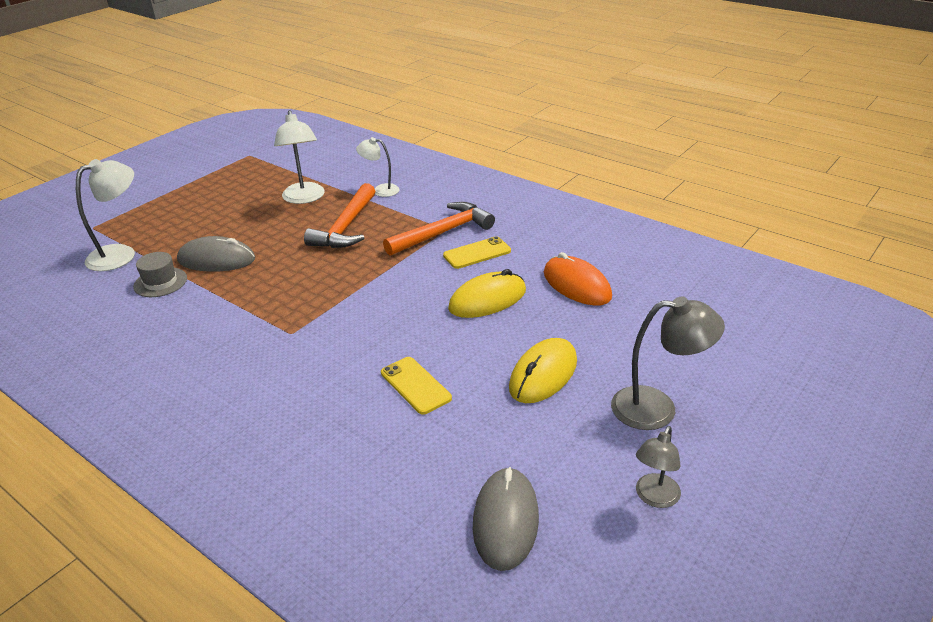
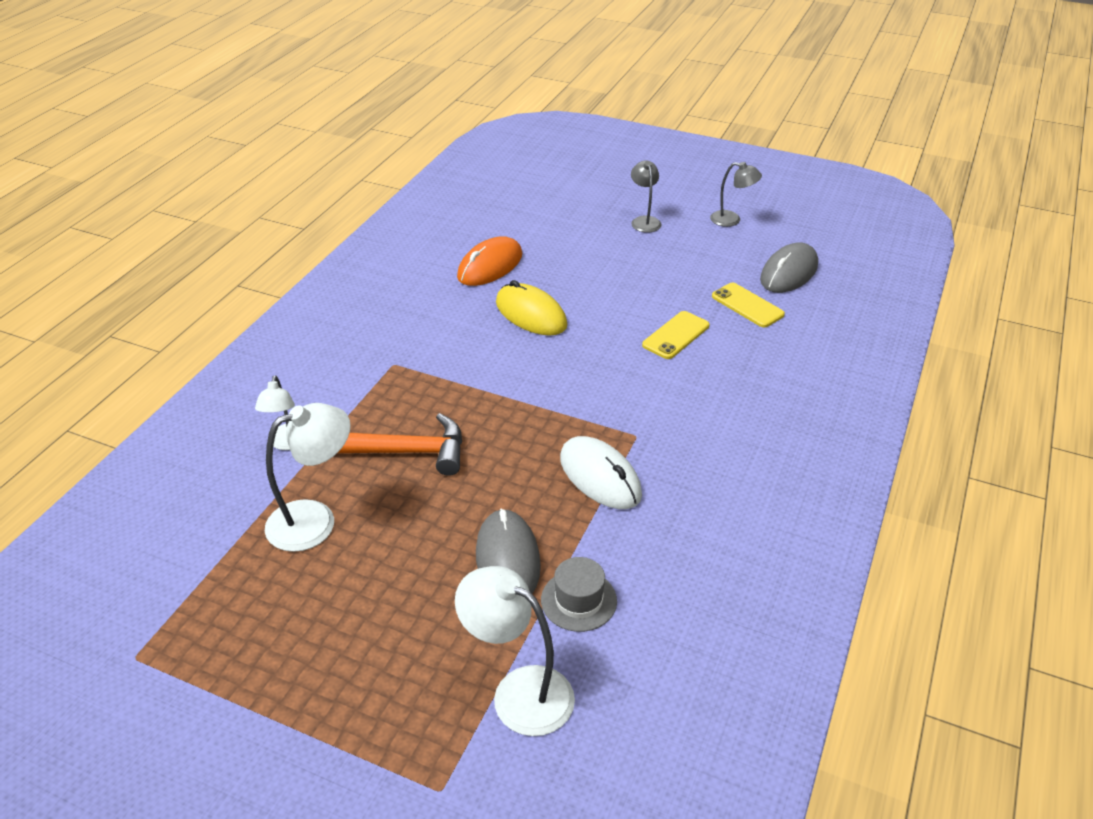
camera: 105 degrees left, 5 degrees up
(259, 307) = (600, 476): none -> white mouse
(443, 232) = (401, 365): orange hammer -> none
(477, 253) = (444, 333): yellow phone -> yellow phone (747, 305)
(505, 521) = (789, 272): grey mouse -> grey mouse turned 45 degrees counterclockwise
(543, 374) = (629, 272): yellow mouse -> none
(657, 408) = (644, 221): grey lamp -> grey lamp, size x0.62

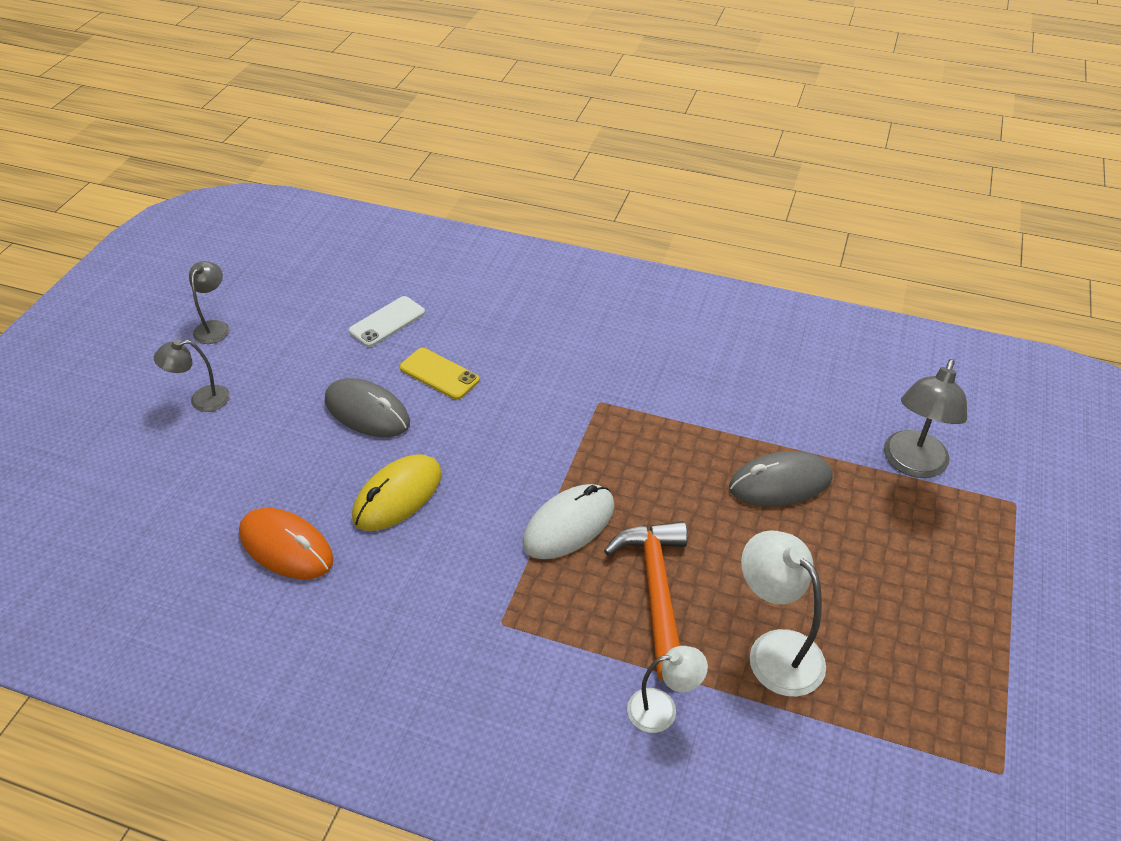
camera: 95 degrees left, 5 degrees up
(518, 692) = (912, 464): white lamp -> grey lamp
(578, 600) = (809, 433): grey hat -> none
(600, 476) = (660, 425): white mouse -> white mouse (569, 525)
(747, 305) = (387, 322): yellow phone -> white phone
(789, 272) = (329, 291): grey mouse -> grey mouse (367, 412)

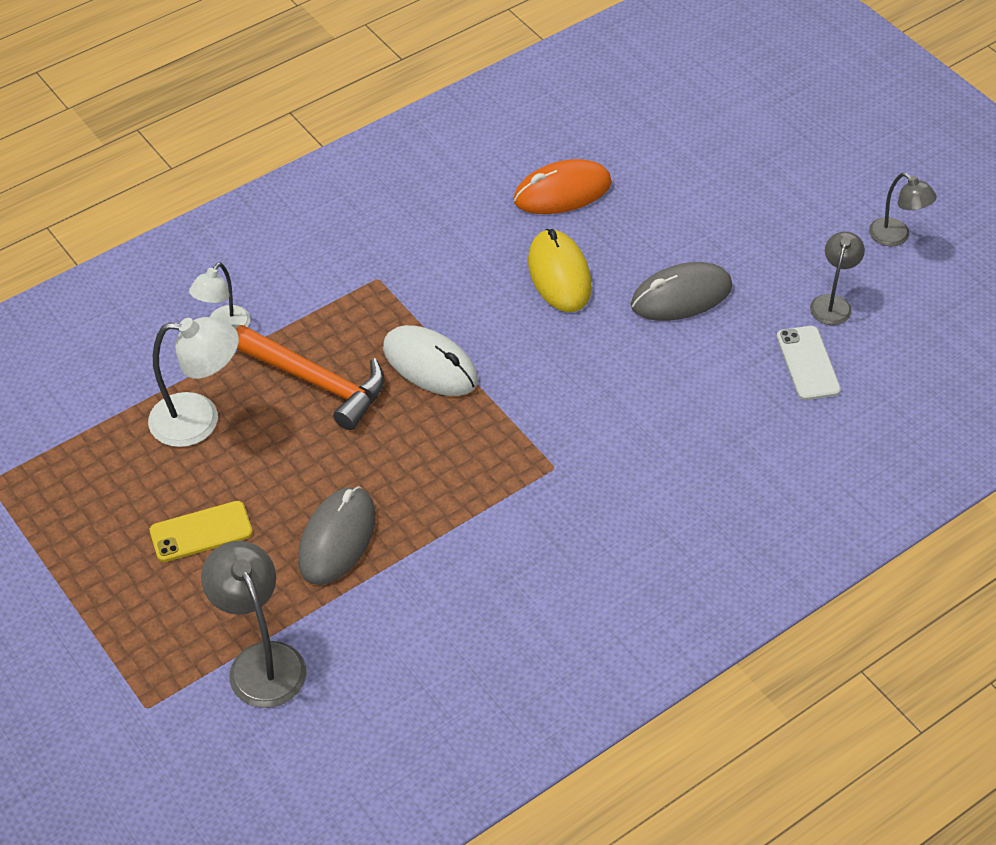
camera: 125 degrees right, 5 degrees up
(201, 400) = (787, 197): grey lamp -> grey lamp (832, 303)
(439, 374) = (693, 368): yellow phone -> yellow phone (201, 532)
(569, 525) = (430, 365): white mouse -> white mouse turned 45 degrees counterclockwise

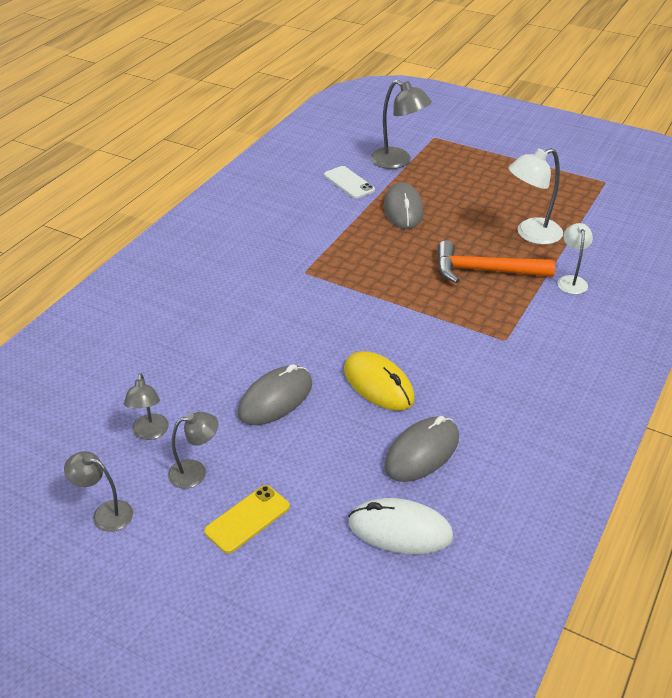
camera: 155 degrees right, 10 degrees down
(201, 532) = (476, 193): yellow phone -> yellow phone (247, 519)
(430, 365) = (423, 300): white mouse -> white mouse (400, 530)
(562, 192) = (422, 452): orange mouse -> grey mouse
(796, 247) = (195, 472): none -> grey lamp
(807, 363) = (157, 381): white phone -> white phone (349, 183)

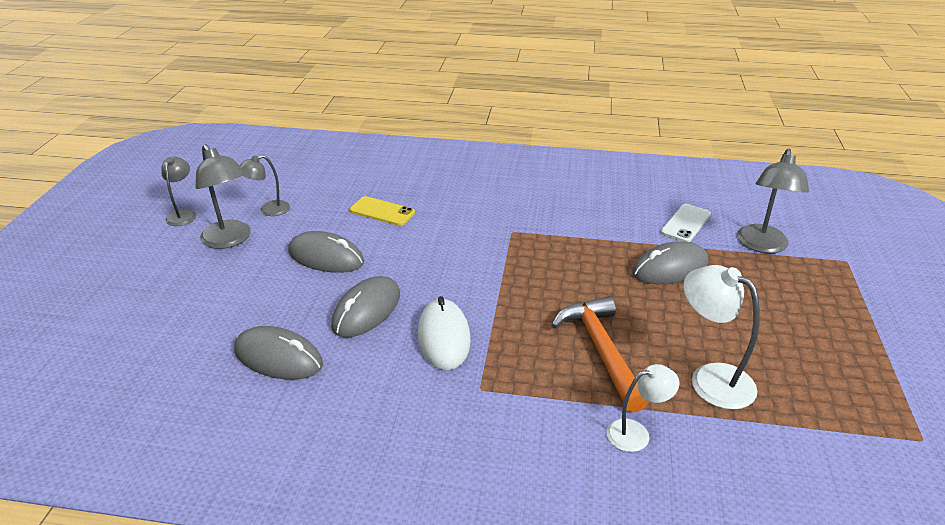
camera: 70 degrees right, 5 degrees down
(195, 472) = (230, 240): grey lamp -> grey lamp, size x1.60
(247, 519) = (182, 276): yellow phone -> yellow phone (382, 211)
(378, 384) = (366, 310): yellow mouse -> grey mouse
(400, 530) = (174, 363): white mouse -> white mouse (443, 337)

